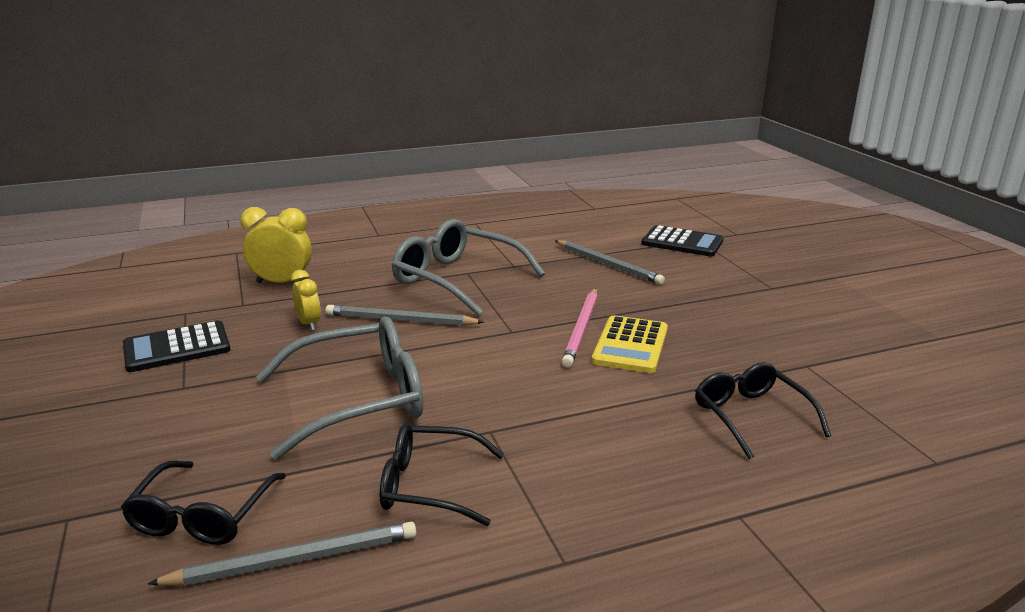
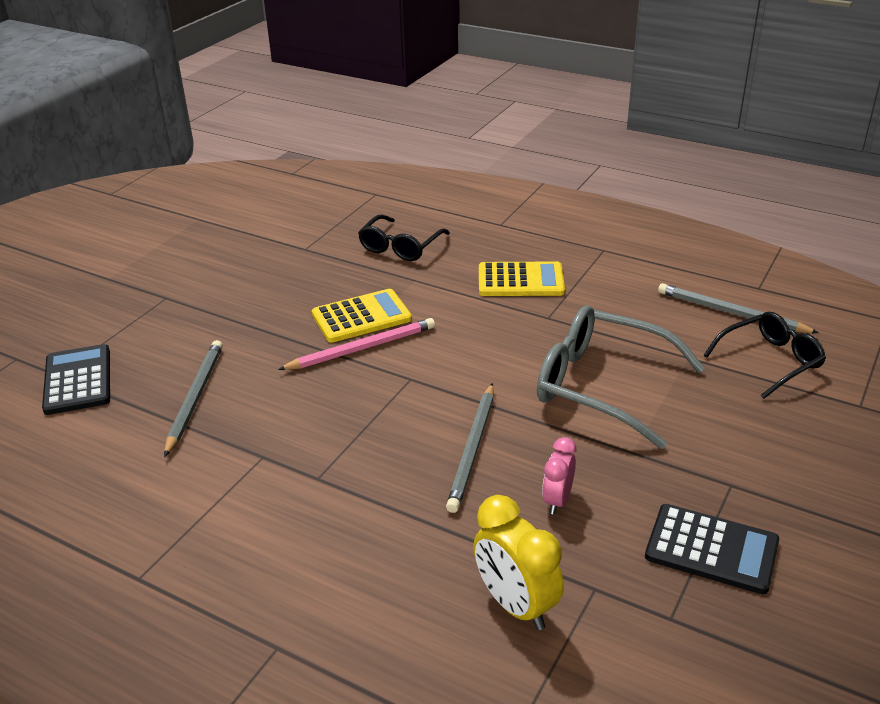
camera: 130 degrees left, 10 degrees up
(309, 324) = (557, 500): yellow clock -> pink clock
(401, 320) = (473, 449): grey pencil -> grey pencil turned 45 degrees clockwise
(430, 485) = (623, 308): black glasses -> none
(457, 279) = (344, 473): grey glasses -> none
(578, 452) = (520, 281): none -> yellow calculator

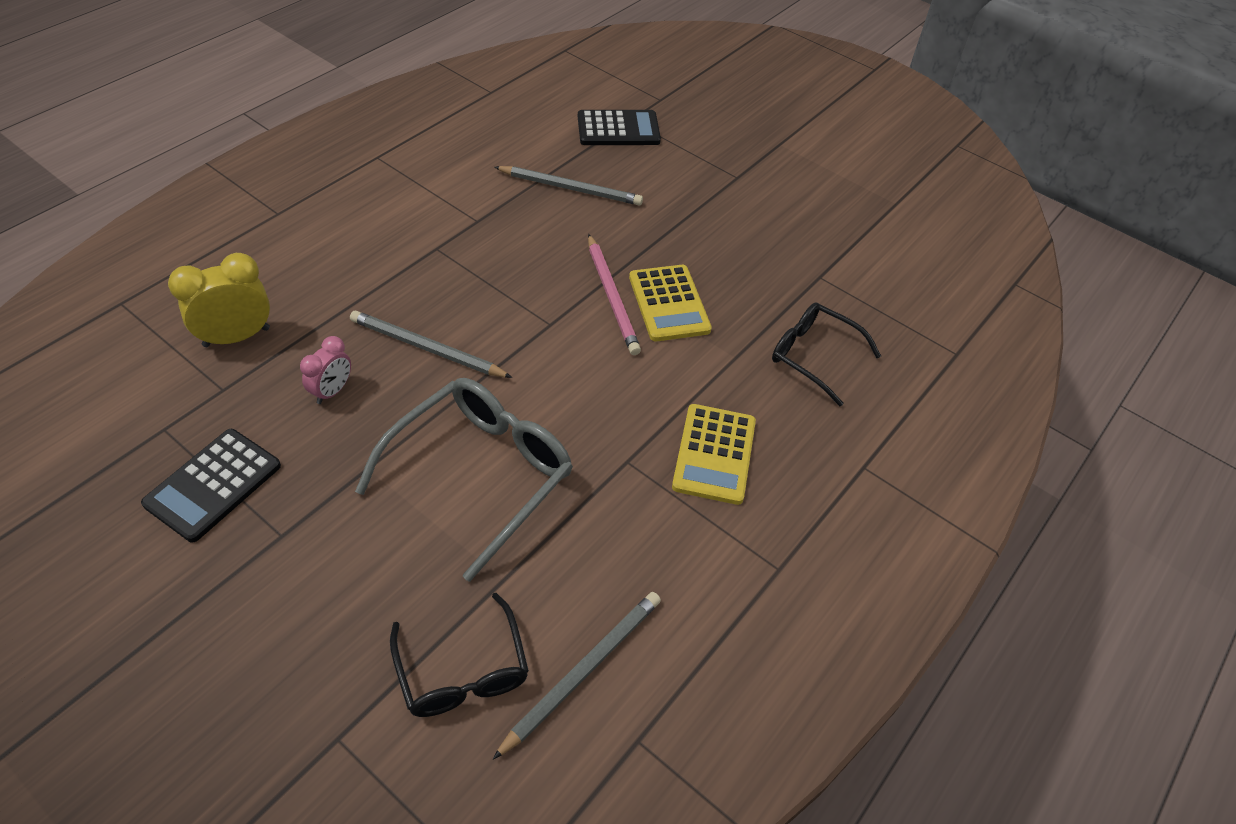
camera: 95 degrees right, 15 degrees up
(557, 500) = (332, 391): pink clock -> pink clock turned 90 degrees clockwise

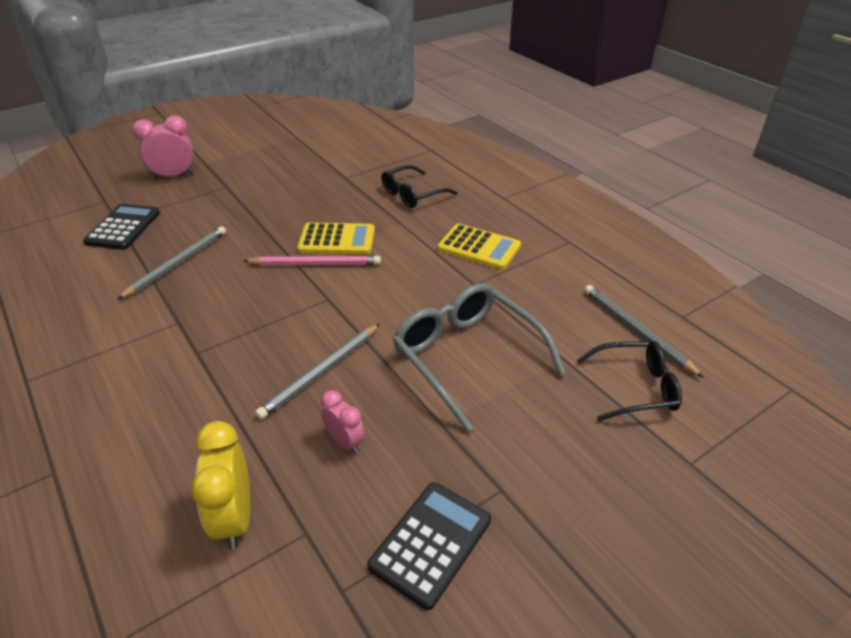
camera: 70 degrees left, 10 degrees down
(213, 485) = (431, 543): black calculator -> black calculator turned 105 degrees counterclockwise
(736, 129) = (174, 176): none -> pink clock

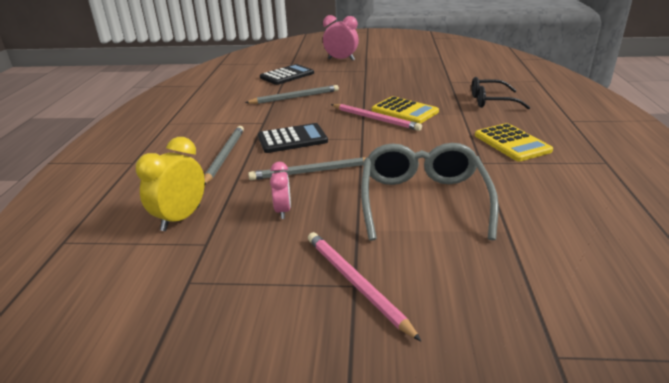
camera: 40 degrees right, 10 degrees down
(431, 543) = (268, 288): black calculator -> black calculator (292, 139)
(501, 487) = (356, 284): none -> pink pencil
(635, 388) = (558, 278): black glasses -> none
(637, 331) = (609, 241): grey pencil -> grey pencil (224, 156)

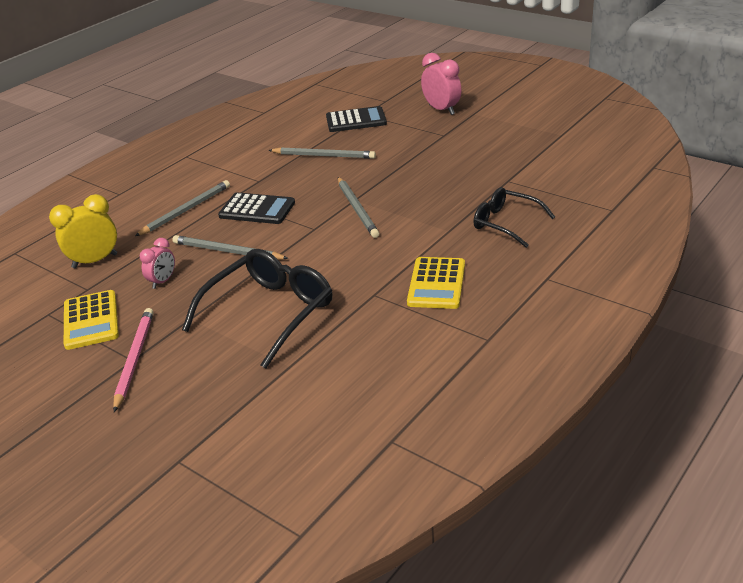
camera: 35 degrees right, 5 degrees up
(375, 119) = (357, 209): pink pencil -> grey pencil
(404, 111) = (398, 208): yellow calculator -> yellow calculator (91, 320)
(423, 200) = (269, 313): grey glasses -> black glasses

